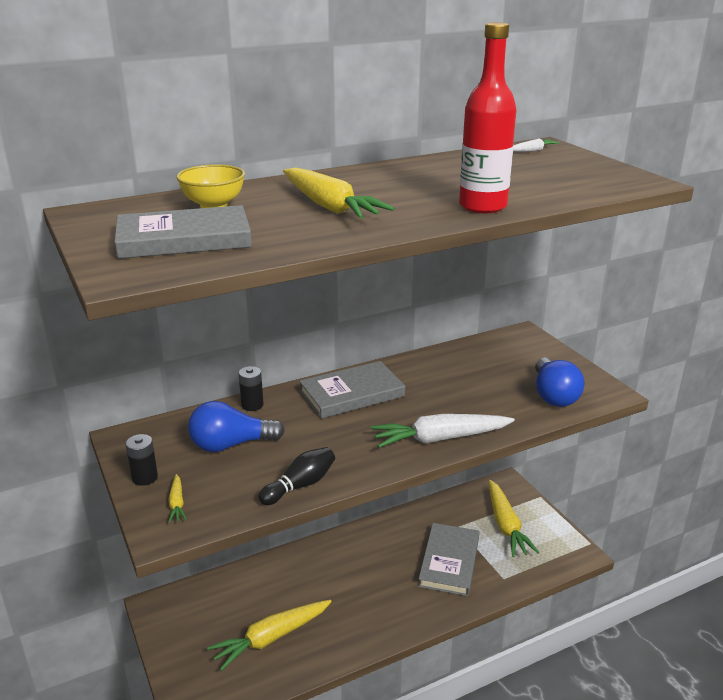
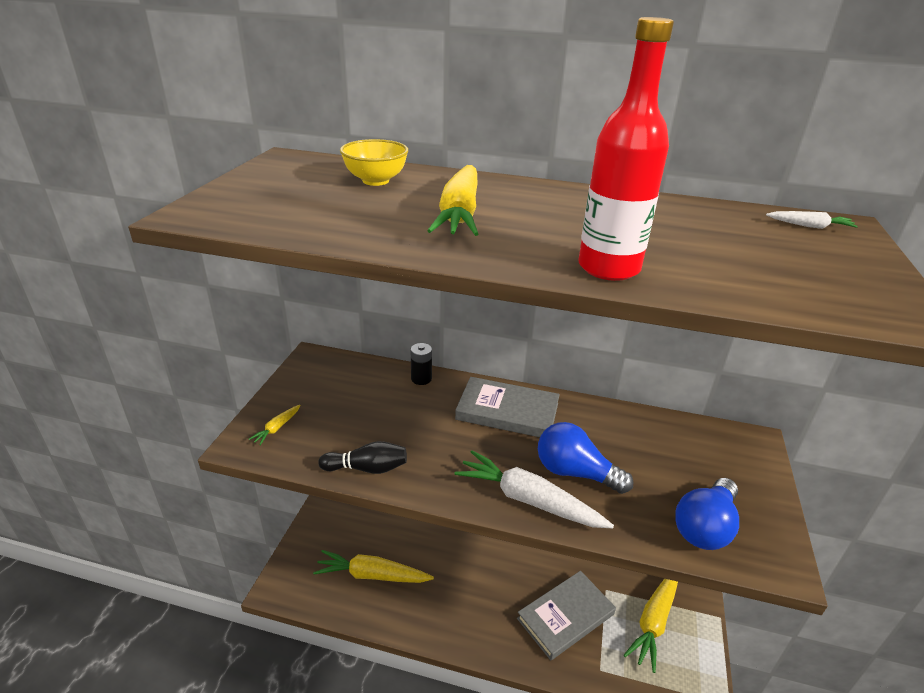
camera: 40 degrees right, 5 degrees up
(145, 477) = (285, 395): black battery -> none
(184, 239) = (293, 201): grey book -> none
(231, 445) = (366, 403): blue light bulb -> blue light bulb (575, 473)

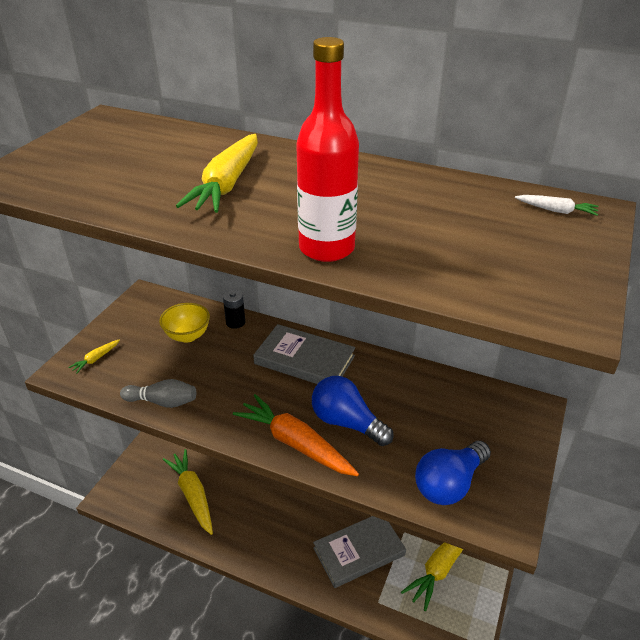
camera: 10 degrees right, 5 degrees up
(367, 468) = (162, 402): black bowling pin -> grey bowling pin
(372, 575) = (192, 495): yellow carrot -> yellow carrot turned 45 degrees clockwise
(375, 181) = (171, 146): yellow bowl -> yellow bowl (187, 336)
(528, 500) = (295, 443): white carrot -> orange carrot

